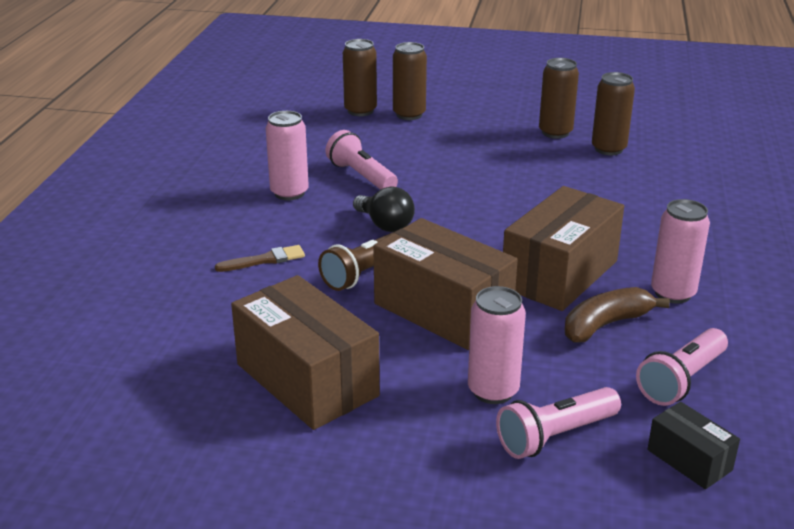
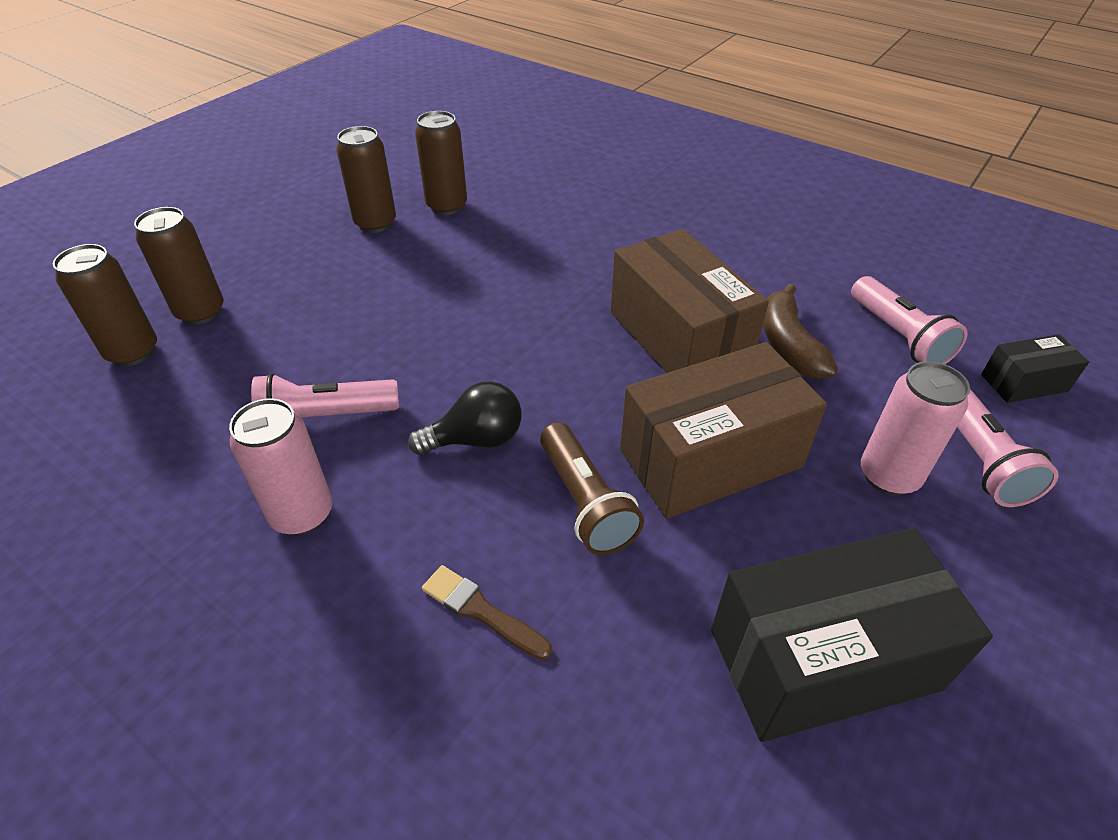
camera: 65 degrees left, 15 degrees up
(264, 260) = (481, 611): brown brush -> brown brush turned 60 degrees counterclockwise
(307, 380) = (823, 659): brown box -> black box
(673, 293) = (750, 281): pink can -> none

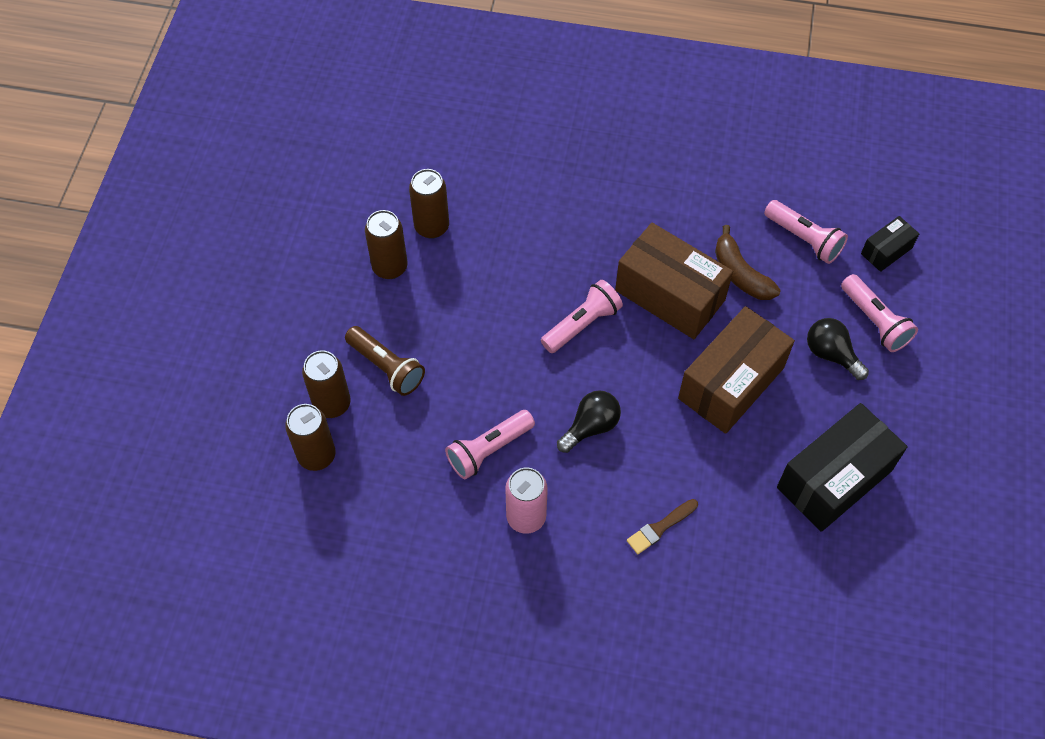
camera: 25 degrees left, 15 degrees up
(481, 611) = (660, 527): brown brush -> brown brush turned 45 degrees counterclockwise
(546, 331) = (582, 324): none -> pink flashlight
(585, 502) = (677, 442): brown flashlight -> brown flashlight (386, 367)
(888, 476) = (831, 354): pink can -> black light bulb

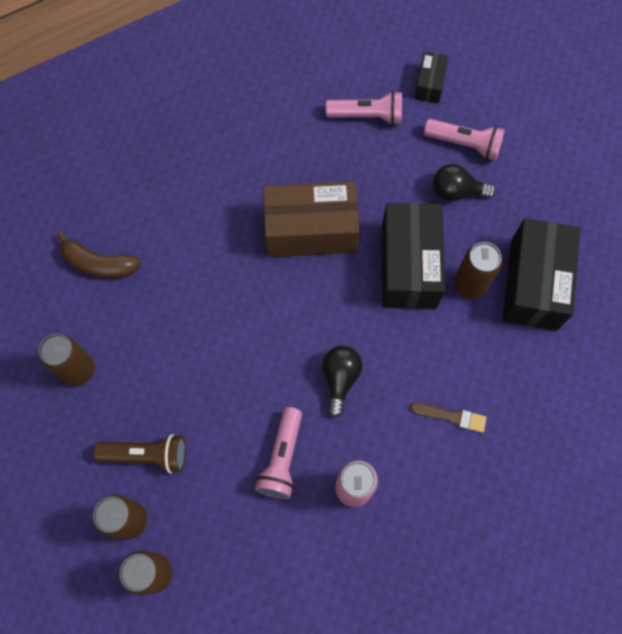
camera: 40 degrees left, 10 degrees up
(431, 227) = (83, 311): brown can -> brown can (470, 284)
(582, 324) = (266, 302): pink flashlight -> none
(660, 527) = (452, 417): brown brush -> brown brush turned 90 degrees counterclockwise
(731, 383) = (408, 266): brown box -> black box
(740, 274) = (346, 176): brown banana -> brown banana (99, 264)

